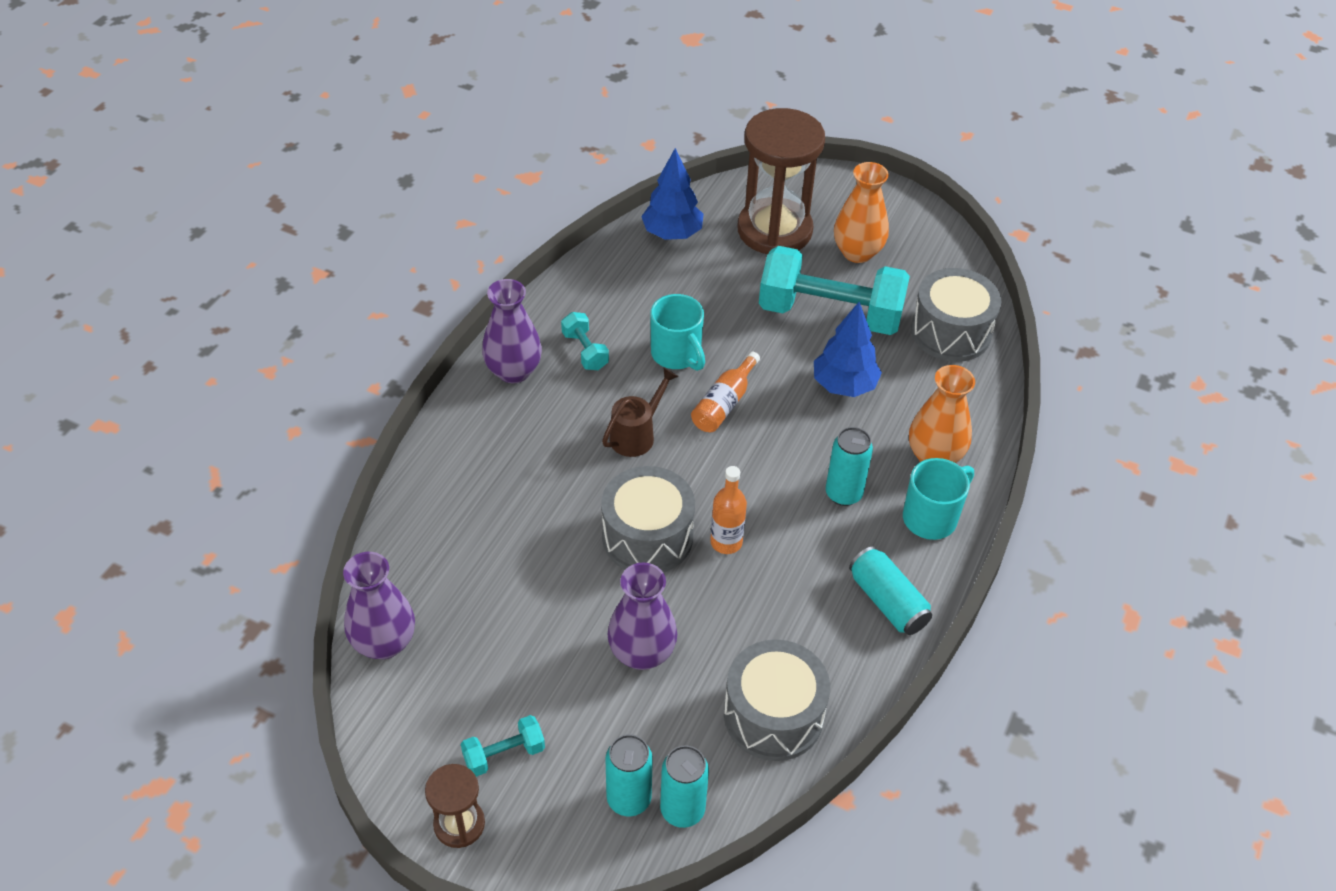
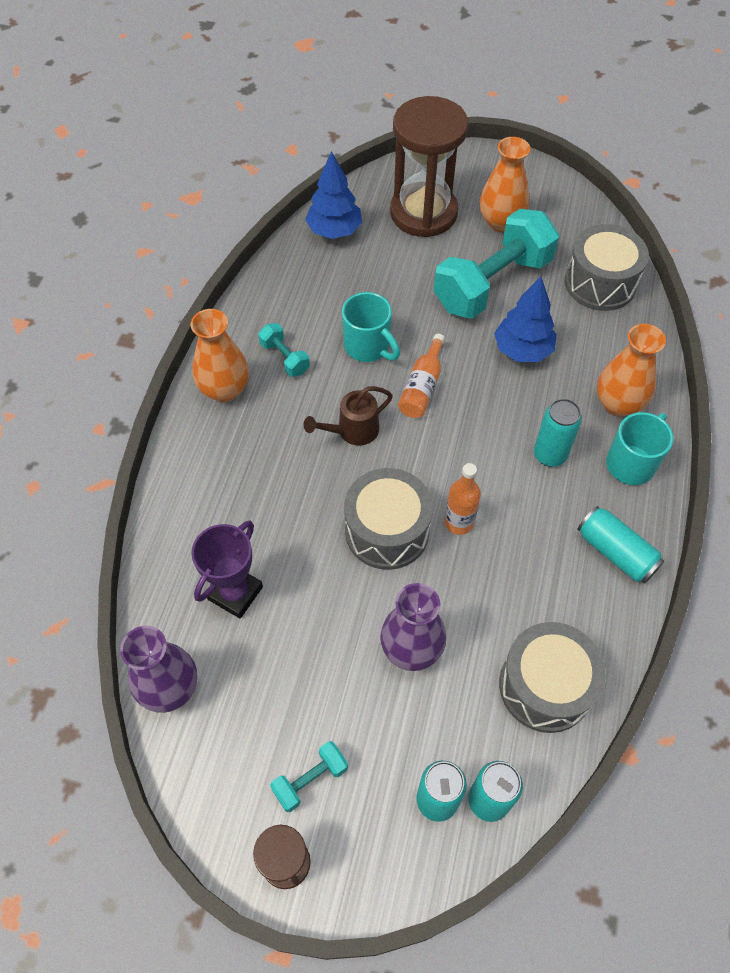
camera: 10 degrees left, 10 degrees up
(473, 567) = (235, 593): none -> purple trophy
(513, 371) = (224, 389): purple vase -> orange vase
(637, 434) = (352, 431): brown watering can -> brown watering can turned 150 degrees counterclockwise
(830, 314) = (492, 284): turquoise dumbbell -> turquoise dumbbell turned 45 degrees counterclockwise

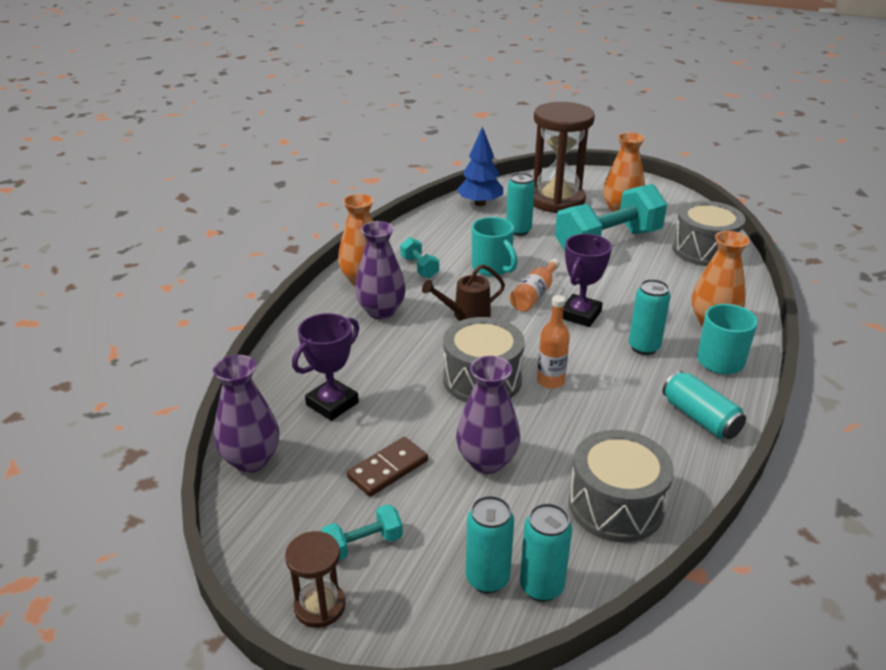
camera: 10 degrees right, 25 degrees down
(256, 439) = (381, 311): none -> purple vase
(313, 676) = (388, 469): none -> brown domino
(387, 276) = (518, 230): none -> turquoise can
(476, 412) = (580, 314): none -> purple trophy
(522, 350) = (628, 282): blue tree -> none

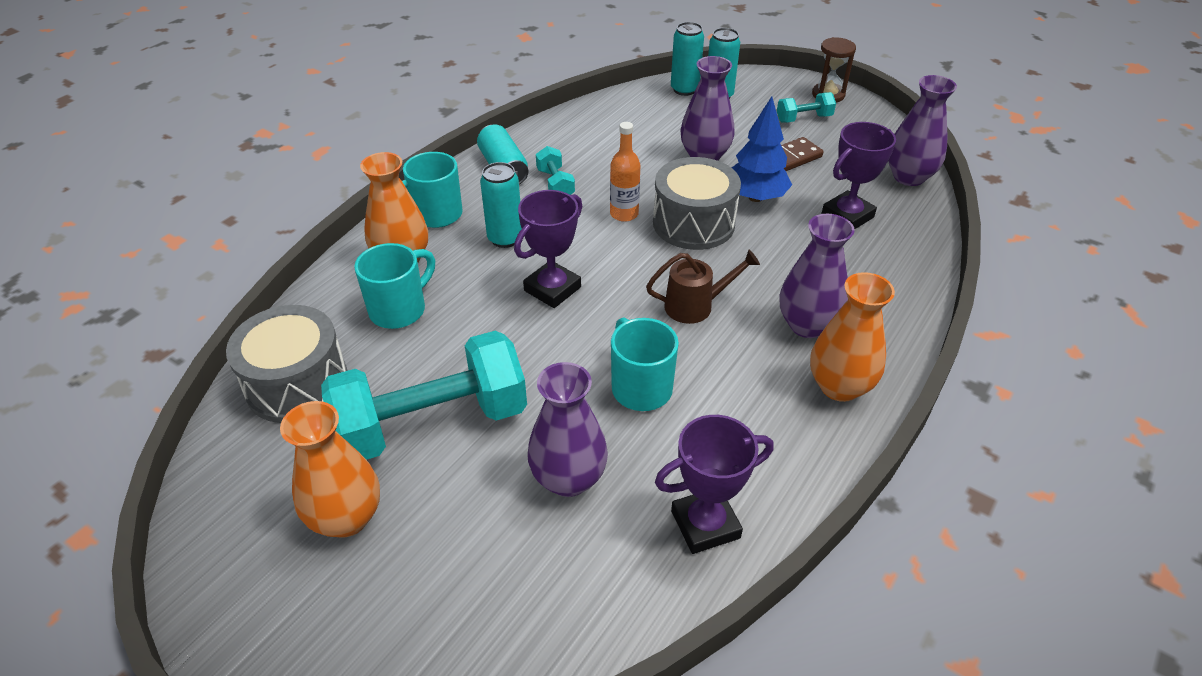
camera: 170 degrees left, 10 degrees up
(419, 267) = (753, 403): turquoise dumbbell -> turquoise dumbbell (555, 184)
(442, 223) = (705, 524): none -> purple trophy
(480, 203) = (616, 587): blue tree -> blue tree (755, 197)
(518, 230) = (568, 478): turquoise can -> purple vase
(534, 295) = (597, 327): orange bottle -> none
(556, 200) = (452, 576): brown hourglass -> none
(616, 505) = (614, 121): grey drum -> none
(681, 291) = (399, 310): none -> turquoise mug

